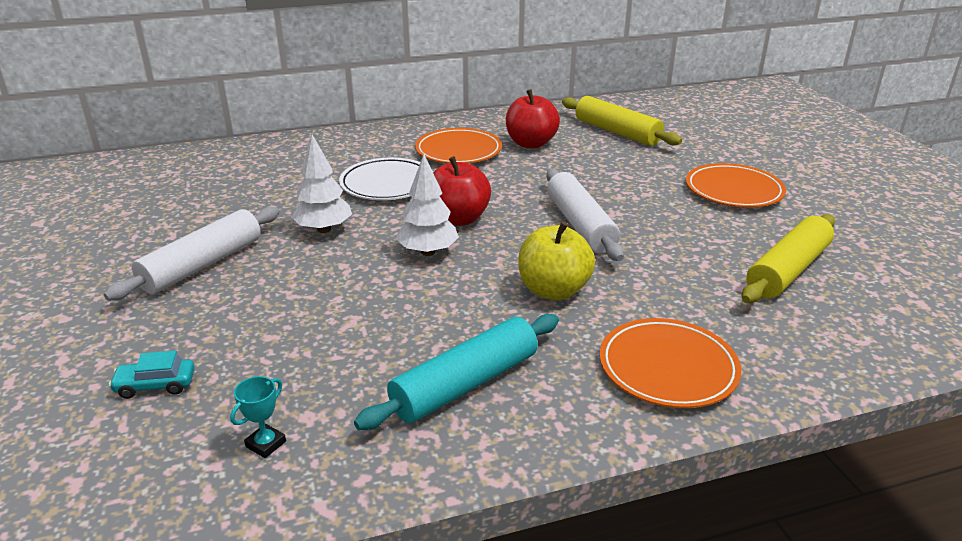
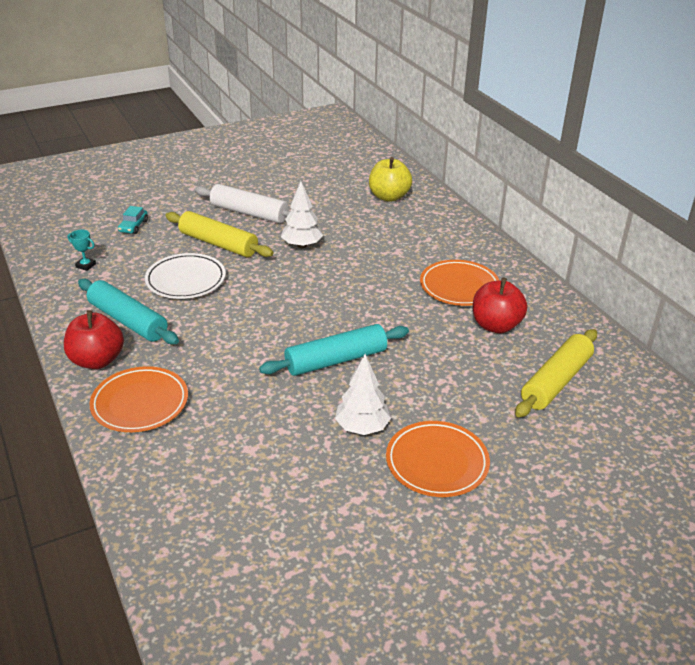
camera: 80 degrees right, 5 degrees up
(155, 385) = (133, 226): turquoise car -> turquoise car turned 150 degrees counterclockwise
(387, 184) = (380, 260): white plate -> white plate (186, 280)
(428, 252) = (278, 291): white tree -> white tree (362, 427)
(458, 219) = (331, 299): red apple -> red apple (97, 360)
(553, 290) = (233, 350): yellow apple -> yellow apple (389, 197)
(580, 225) = (336, 360): white rolling pin -> turquoise rolling pin
(787, 270) = (278, 483): yellow rolling pin -> yellow rolling pin (218, 244)

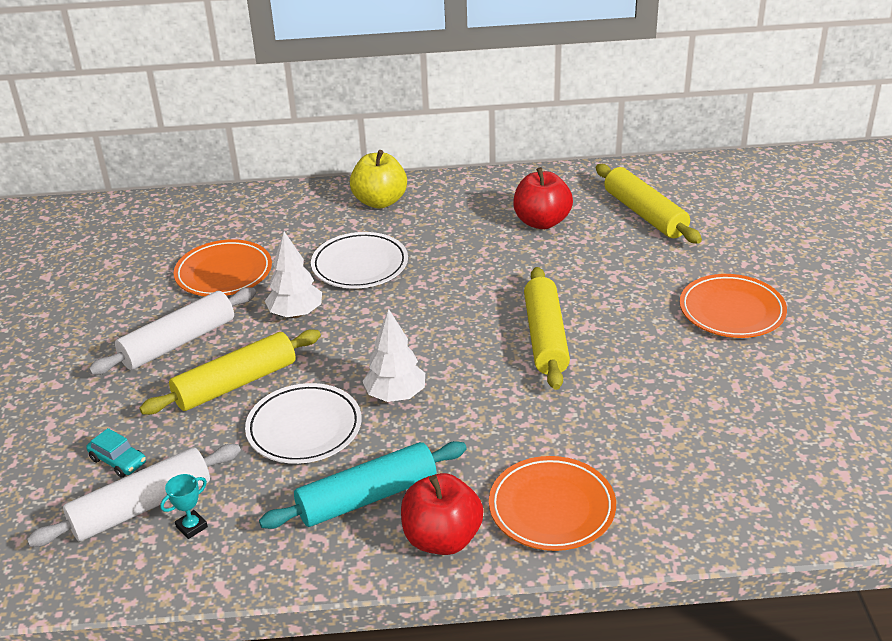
camera: 65 degrees left, 0 degrees up
(98, 245) = (141, 507): none -> white rolling pin
(336, 360) = (545, 337): turquoise rolling pin -> yellow rolling pin
(362, 427) = (664, 344): white tree -> white tree (395, 395)
(374, 255) = (360, 265): none -> white plate
(389, 197) = (238, 224): yellow apple -> yellow apple (380, 201)
(459, 286) = (461, 225): orange plate -> orange plate (224, 273)

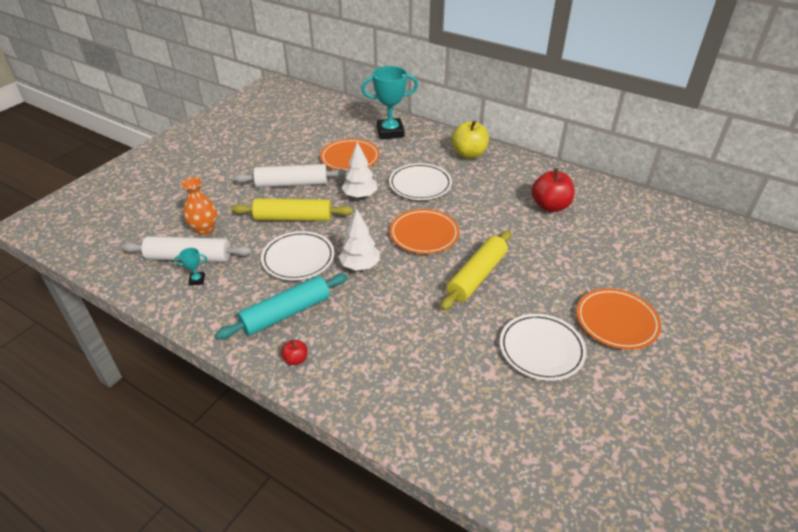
camera: 35 degrees right, 5 degrees up
(118, 461) = (204, 229): turquoise car -> orange vase
(241, 216) = (390, 132): none -> turquoise trophy
(367, 497) = (286, 313): turquoise rolling pin -> turquoise rolling pin turned 45 degrees counterclockwise
(442, 539) = (296, 359): red apple -> red apple, size x0.48
(552, 508) = (370, 379): orange plate -> orange plate (424, 234)
(645, 214) = (623, 231): yellow rolling pin -> none
(691, 377) = (541, 349): none -> white plate

